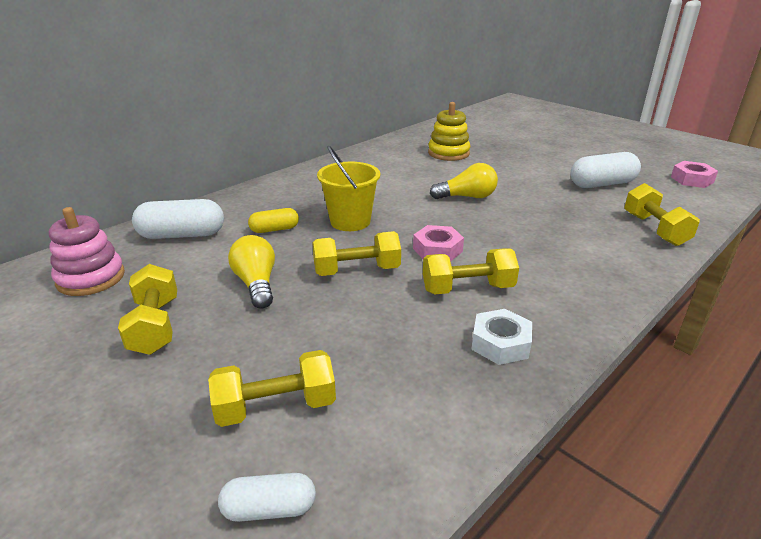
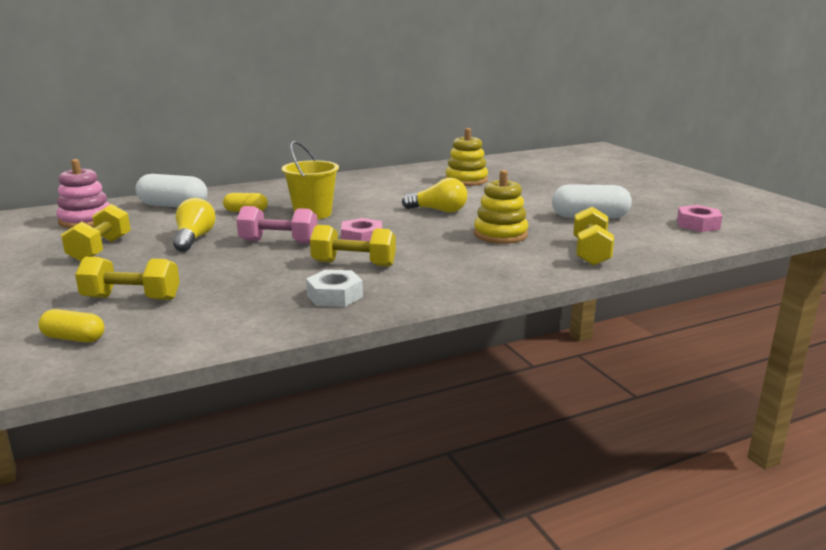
camera: 20 degrees right, 10 degrees down
(269, 508) = (74, 338): white capsule -> yellow capsule
(357, 270) = (279, 242): yellow dumbbell -> pink dumbbell
(556, 220) = (500, 235): none -> yellow stacking toy

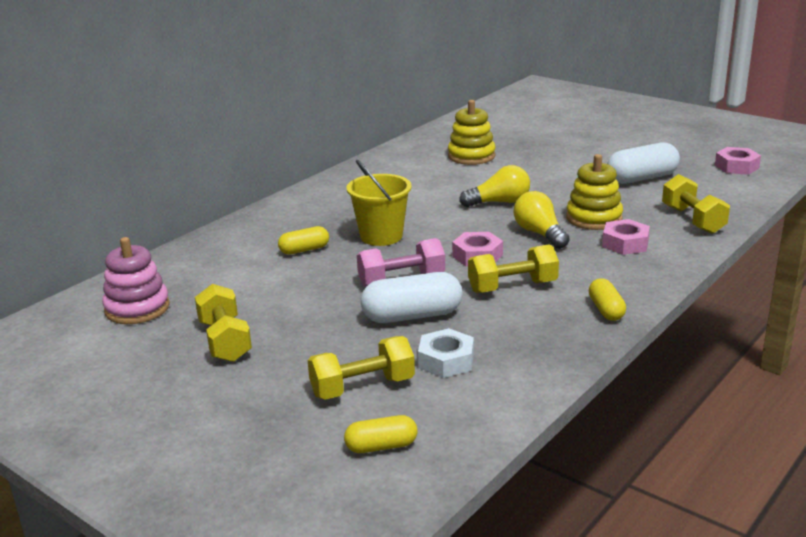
camera: 25 degrees left, 5 degrees up
(173, 206) = (209, 263): white capsule -> white capsule (412, 316)
(194, 239) = (306, 299): yellow light bulb -> yellow light bulb (539, 233)
(335, 296) = (548, 327): white nut -> white nut (446, 360)
(403, 296) = (606, 310): none -> yellow capsule
(499, 256) = (625, 243): none -> pink nut

